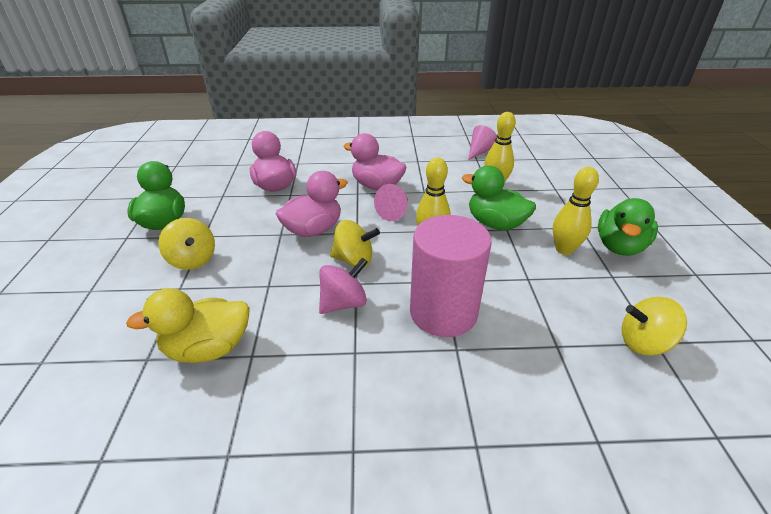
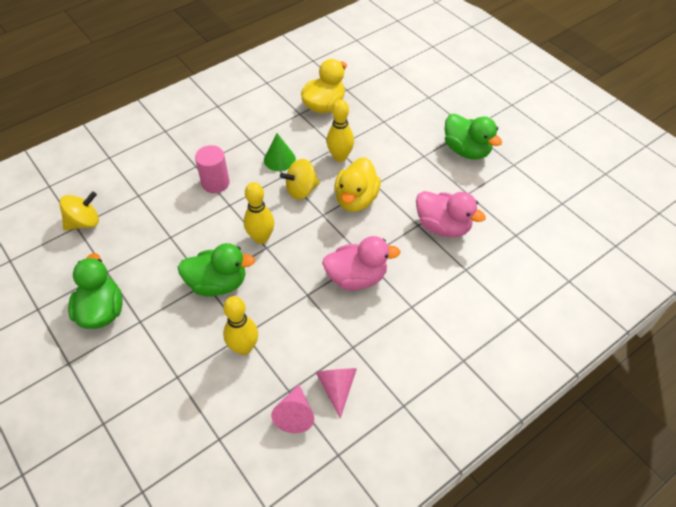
camera: 145 degrees right, 15 degrees up
(193, 260) = (403, 138): yellow spinning top -> none
(313, 230) = (356, 199): pink duck -> yellow duck
(344, 303) = (279, 159): pink spinning top -> green cone
(394, 212) = (312, 252): pink cone -> pink cone (337, 388)
(443, 312) = (215, 183): pink cylinder -> pink cylinder, size x0.59
(564, 249) = (149, 282): yellow bowling pin -> yellow bowling pin (340, 157)

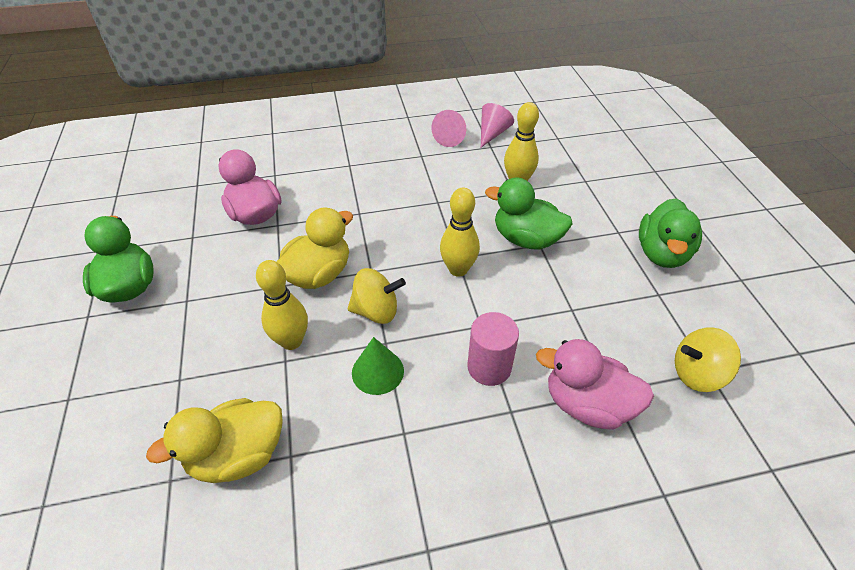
camera: 155 degrees left, 5 degrees down
(356, 277) = (380, 200): pink duck -> pink duck (587, 404)

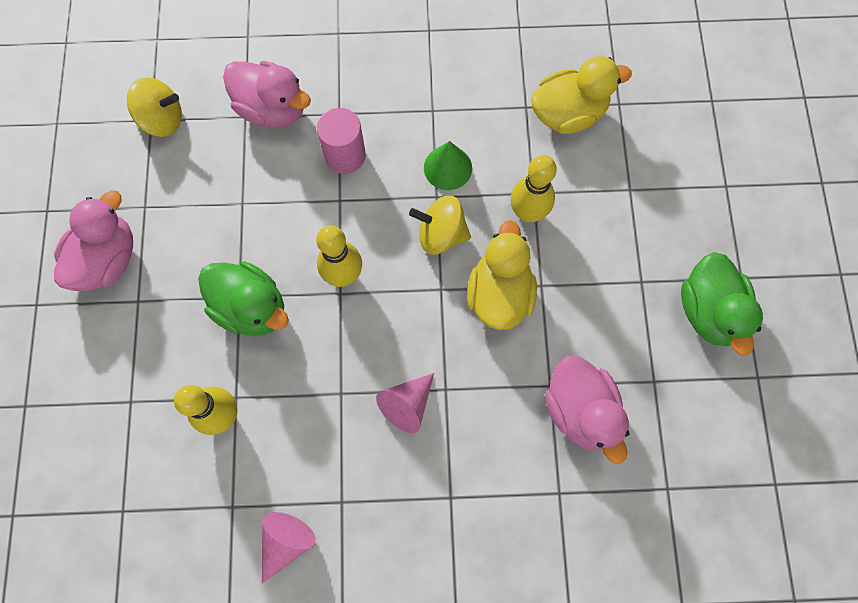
camera: 170 degrees left, 25 degrees up
(319, 274) = (499, 294): yellow duck -> yellow duck turned 135 degrees clockwise
(492, 133) = (218, 542): pink cone -> pink cone (407, 404)
(662, 253) = (107, 259): green duck -> pink duck

